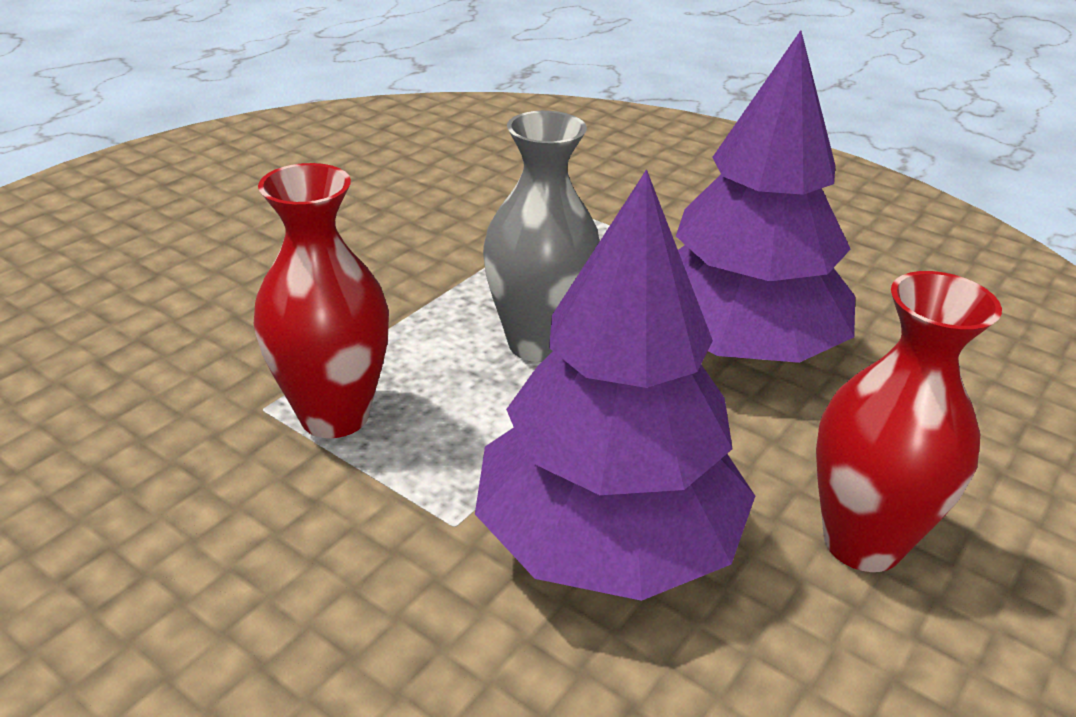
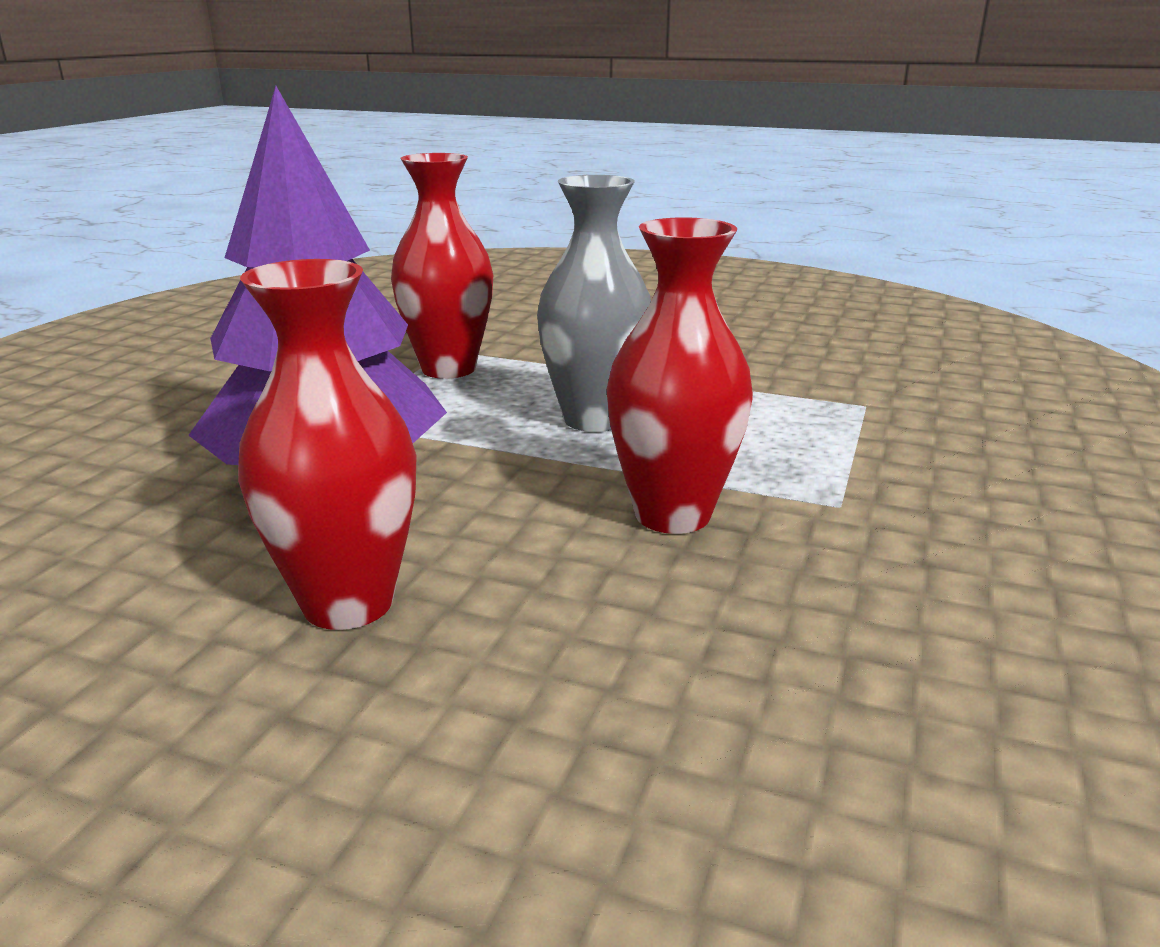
camera: 75 degrees right, 10 degrees down
(739, 345) = (672, 514): purple tree -> red vase

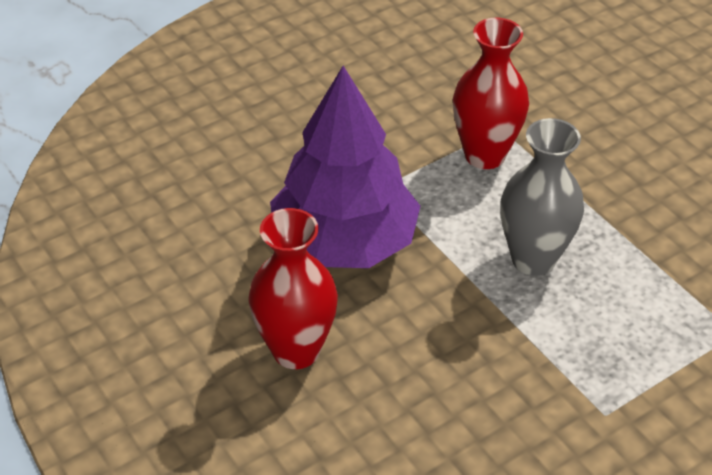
camera: 35 degrees right, 20 degrees up
(672, 514) = (501, 371): red vase -> none

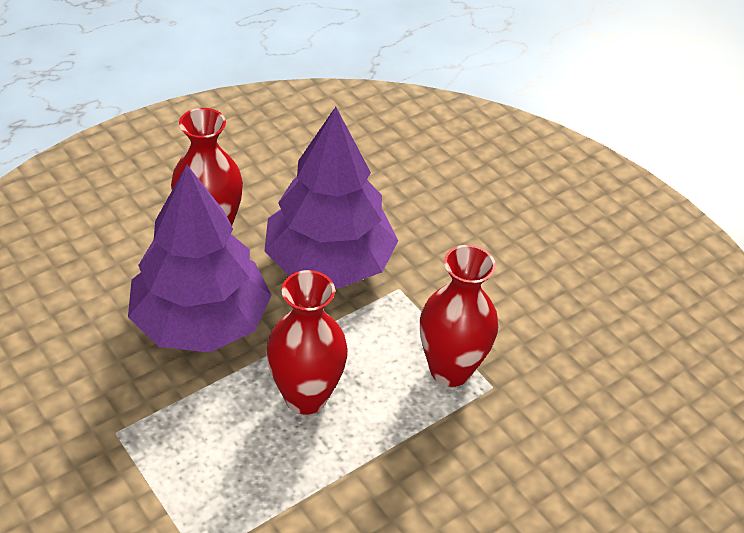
camera: 85 degrees right, 0 degrees up
(442, 350) = (201, 322): none -> purple tree
(533, 259) = (306, 397): grey vase -> red vase

